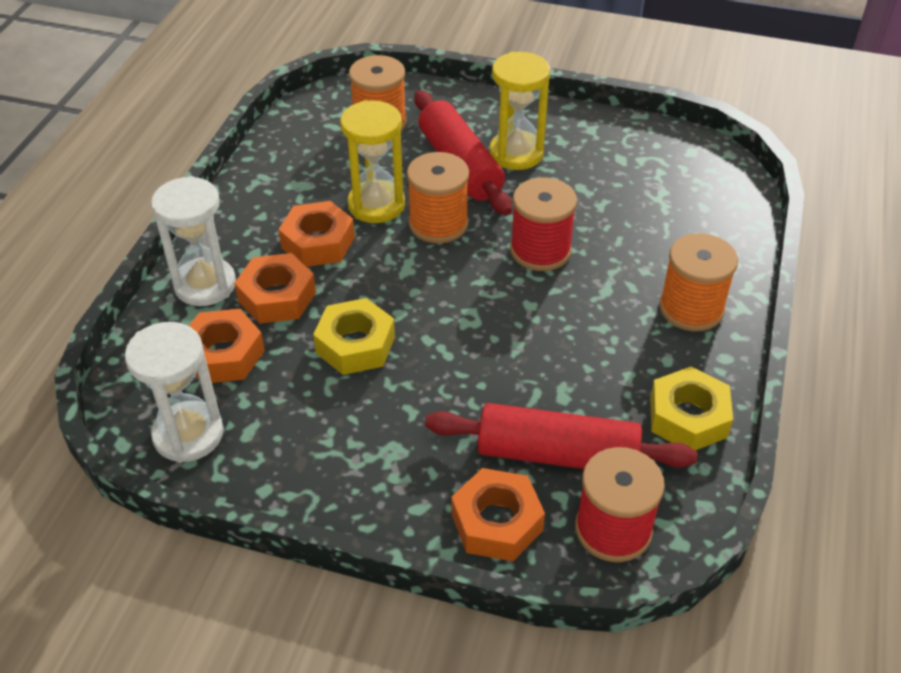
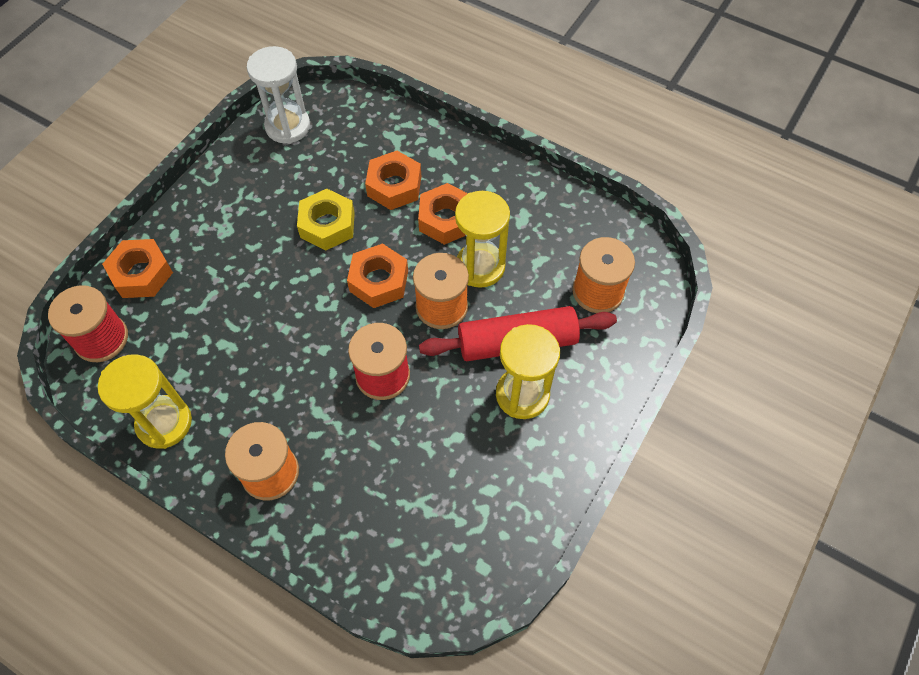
camera: 105 degrees right, 15 degrees up
(205, 285) = (422, 146): white hourglass -> none
(223, 355) = (349, 150): orange nut -> orange nut (379, 281)
(557, 454) = (175, 324): red rolling pin -> none
(688, 417) = (164, 423): yellow nut -> yellow hourglass

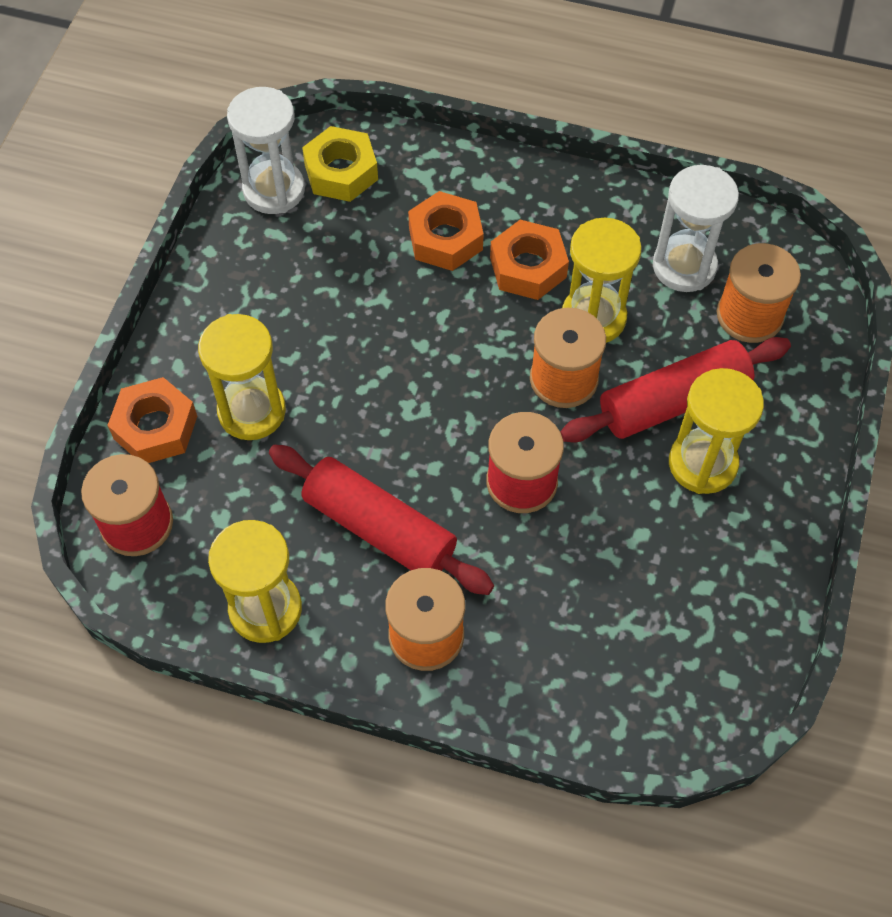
camera: 15 degrees left, 0 degrees up
(211, 278) = (252, 411): none -> yellow hourglass
(267, 385) = (379, 529): none -> red rolling pin
(327, 225) = (378, 308): yellow nut -> yellow nut (341, 172)
(379, 281) = (472, 365): orange nut -> none
(561, 244) = (684, 266): none -> white hourglass

